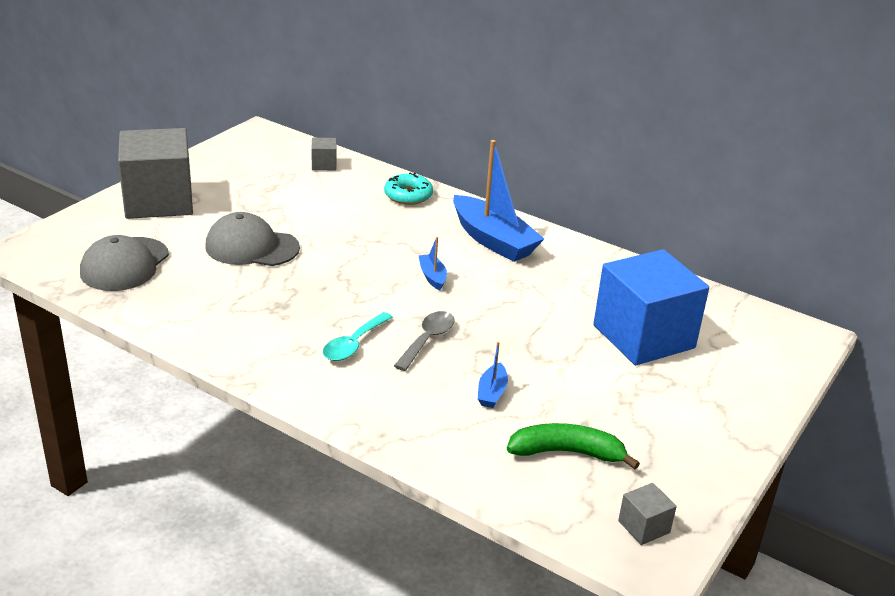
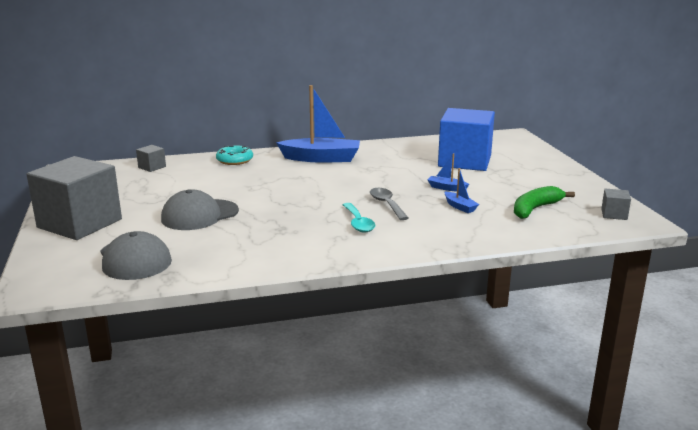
camera: 45 degrees left, 10 degrees down
(432, 277) = (328, 183): blue boat -> blue boat (446, 188)

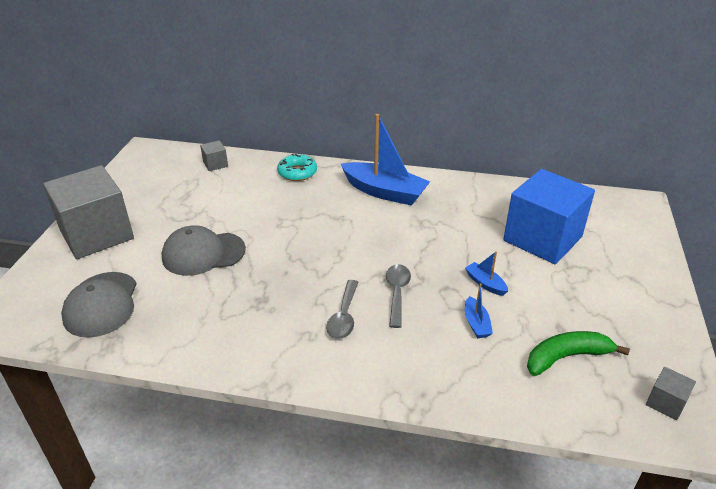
camera: 25 degrees right, 15 degrees up
(358, 223) = (344, 316): turquoise spoon -> grey spoon

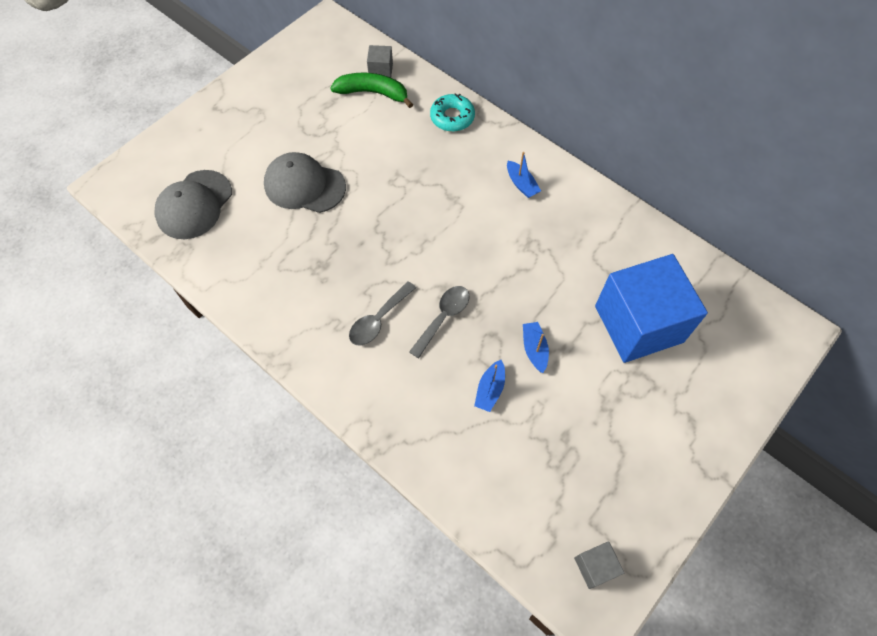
camera: 30 degrees right, 25 degrees up
(96, 234) = (230, 119): grey cube -> none
(384, 192) = (521, 184): blue boat -> blue boat, size x0.45
(566, 357) = (544, 470): green banana -> green banana (373, 93)

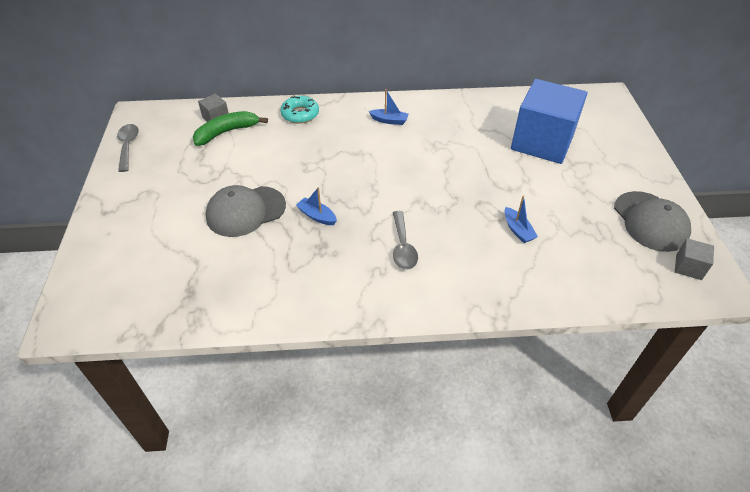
camera: 45 degrees left, 15 degrees down
(194, 205) = (168, 281): grey cap -> grey cap (650, 221)
(443, 317) = (440, 215): grey spoon -> grey spoon (128, 146)
(534, 349) = (511, 192): blue boat -> blue boat (317, 216)

